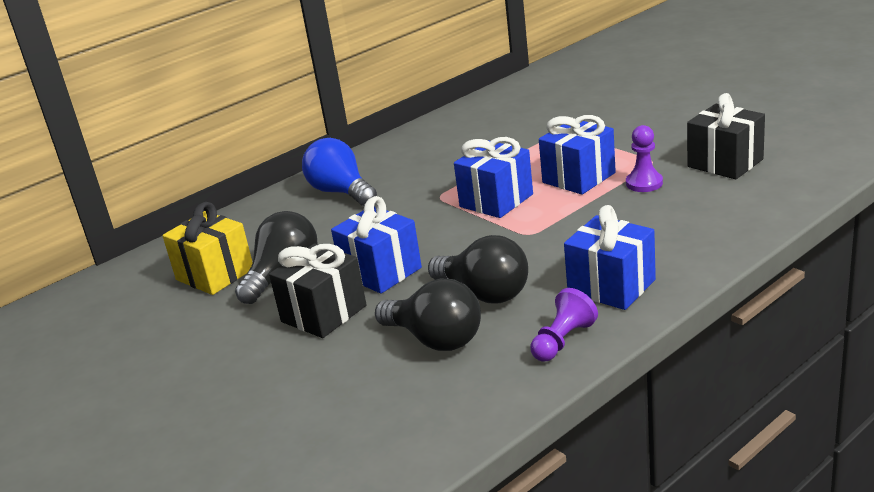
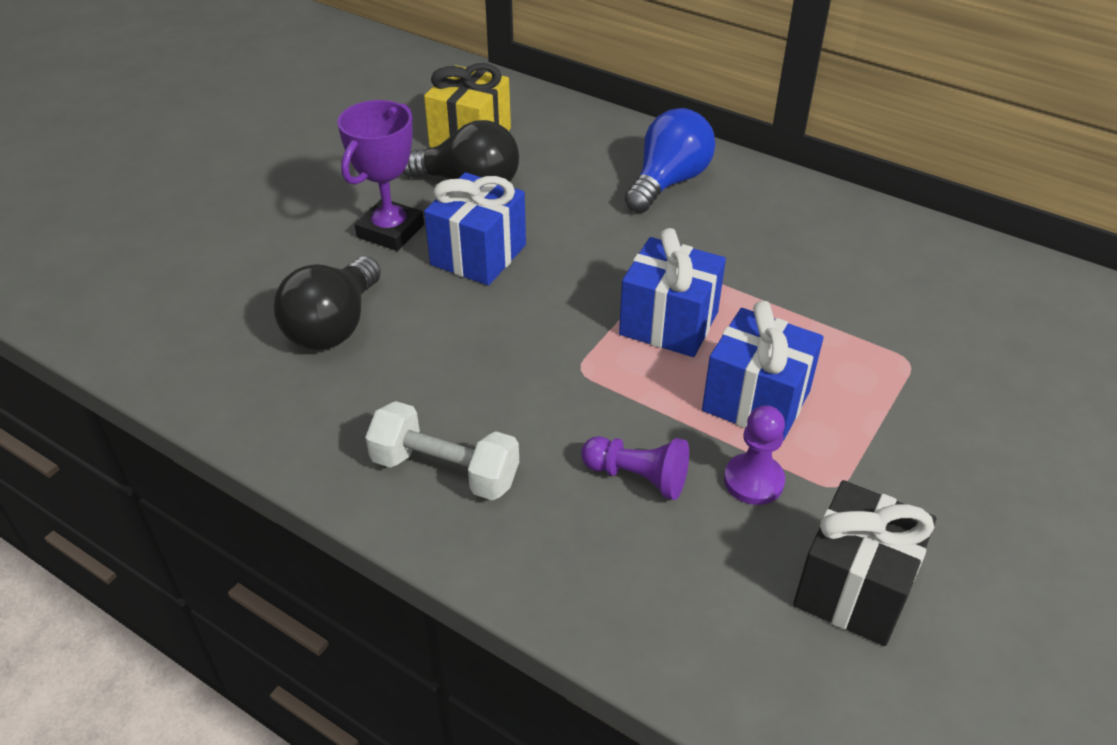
camera: 70 degrees right, 15 degrees up
(323, 314) = (390, 231): black gift -> purple trophy
(484, 293) = (429, 350): black light bulb -> none
(562, 341) = (321, 436): purple pawn -> purple pawn (637, 477)
(611, 286) = (445, 470): blue gift -> white dumbbell

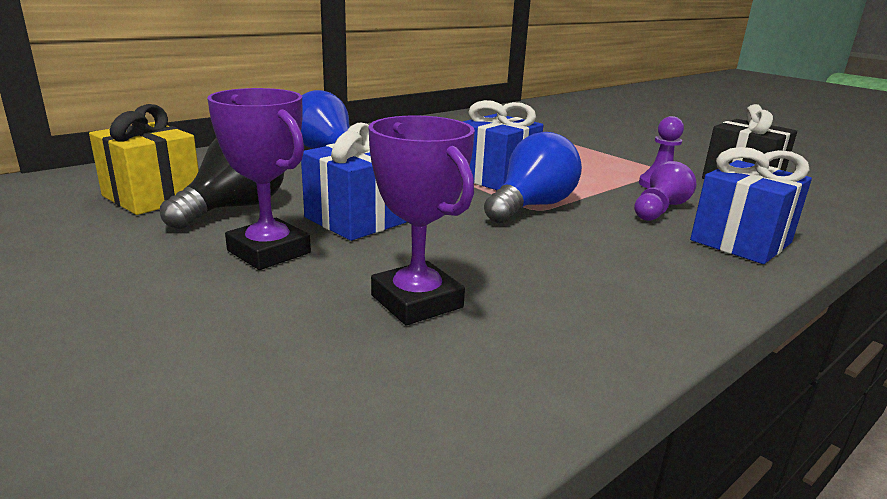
camera: 75 degrees left, 20 degrees down
(334, 326) = (417, 301): black light bulb -> purple trophy
(445, 470) = (655, 272): white dumbbell -> none
(585, 364) = (532, 206): none -> blue light bulb
(756, 400) = (585, 172): blue gift -> blue gift (740, 241)

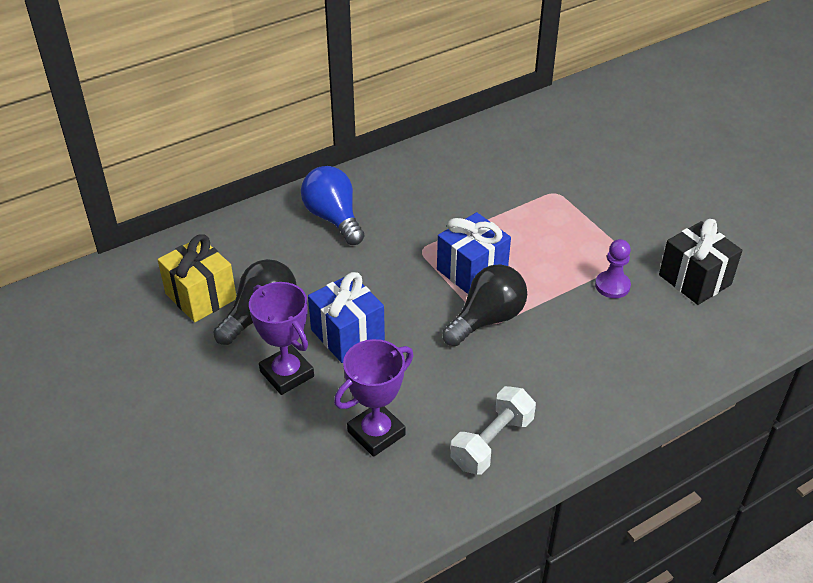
camera: 10 degrees right, 20 degrees up
(417, 301) = (376, 433): purple trophy -> purple trophy turned 75 degrees clockwise
(532, 206) = (487, 319): blue light bulb -> black light bulb
(601, 303) = (492, 442): none -> white dumbbell
(658, 210) = (589, 329): purple pawn -> none
(740, 241) = (631, 377): blue gift -> none

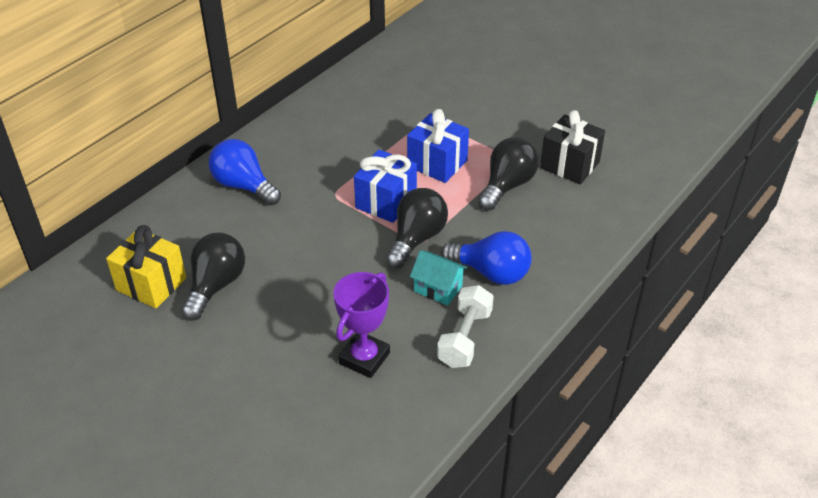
camera: 20 degrees left, 0 degrees up
(287, 374) = (263, 330): purple trophy -> none
(347, 335) = (302, 283): blue gift -> blue gift (437, 163)
(486, 379) = (438, 288): none -> turquoise house
(552, 378) = (491, 273): none -> blue light bulb
(612, 286) = (507, 186): purple pawn -> black light bulb

